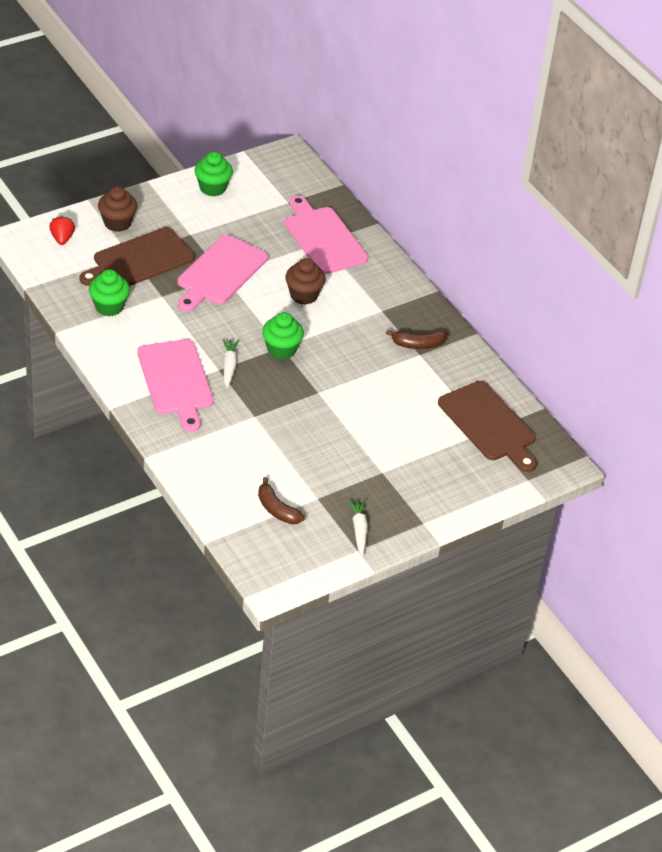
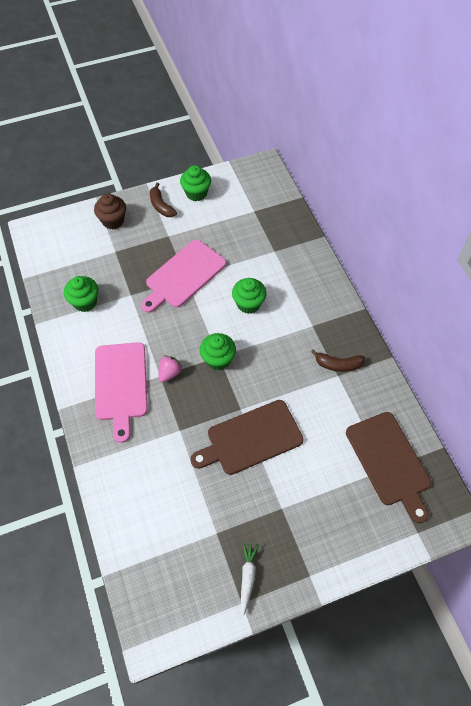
camera: 15 degrees right, 15 degrees up
(62, 238) = (65, 232): red strawberry -> none
(139, 260) = (121, 258): brown cutting board -> brown cutting board (250, 438)
(229, 366) = (169, 373): white carrot -> pink strawberry
(277, 509) = (176, 543): brown banana -> brown banana (161, 206)
(303, 295) = (248, 304): brown cupcake -> green cupcake
(323, 238) = (276, 248): pink cutting board -> none

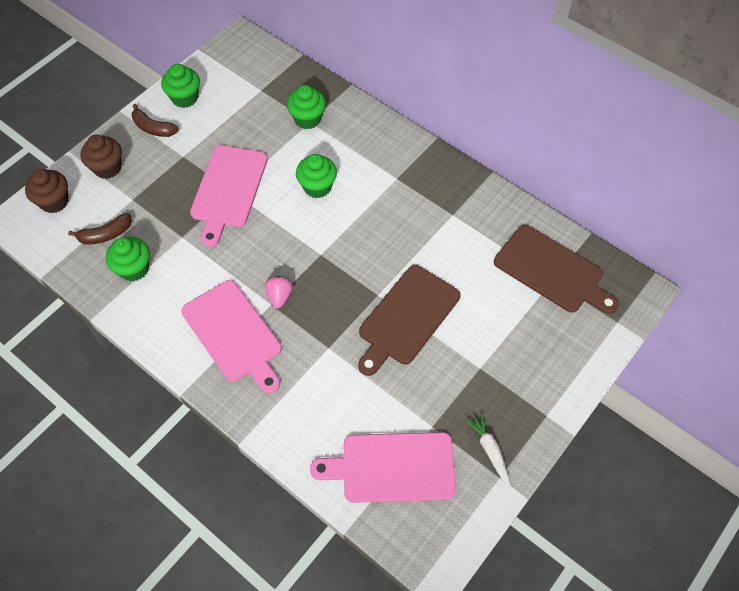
camera: 30 degrees left, 0 degrees up
(64, 229) = (54, 202): none -> brown cupcake
(167, 547) = (392, 467): none -> pink cutting board
(218, 359) = (322, 257): green cupcake -> green cupcake (307, 119)
(338, 365) = (446, 204): brown banana -> brown banana (106, 235)

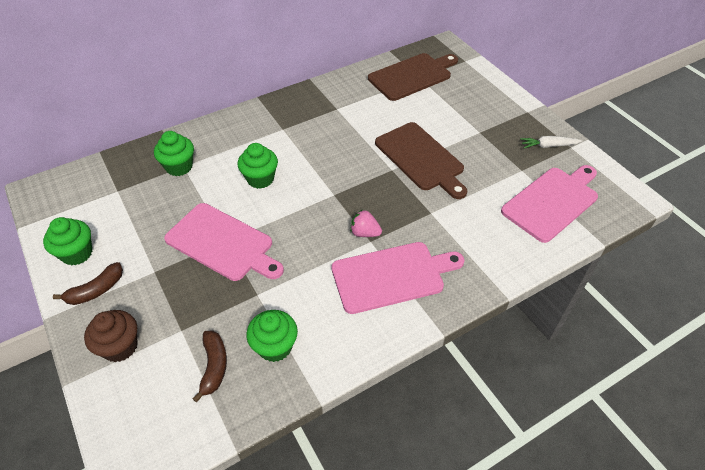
camera: 70 degrees left, 10 degrees down
(54, 202) = (132, 415): brown cupcake -> none
(392, 467) = (552, 201): pink cutting board -> pink cutting board turned 150 degrees counterclockwise

